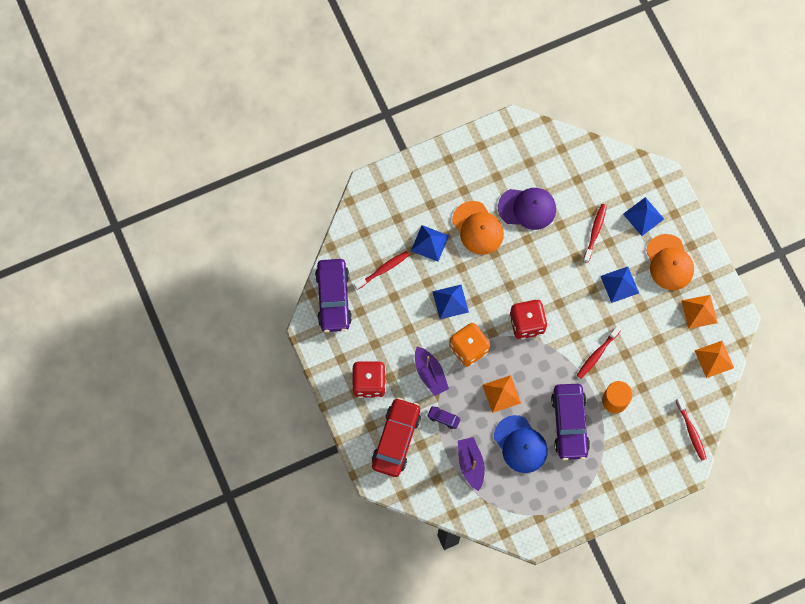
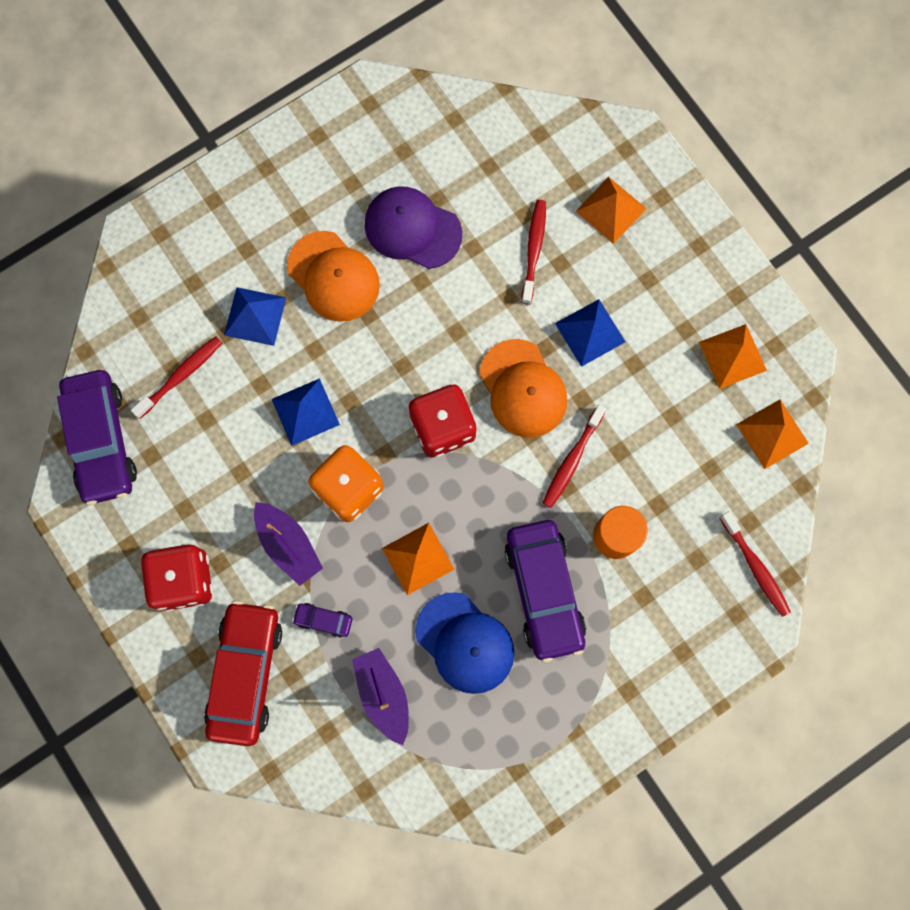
camera: 10 degrees left, 5 degrees up
(527, 208) = (412, 229): purple cap -> purple cap turned 150 degrees counterclockwise
(643, 216) = (611, 209): blue pyramid -> orange pyramid
(669, 262) = (668, 280): orange cap -> orange cap (523, 389)

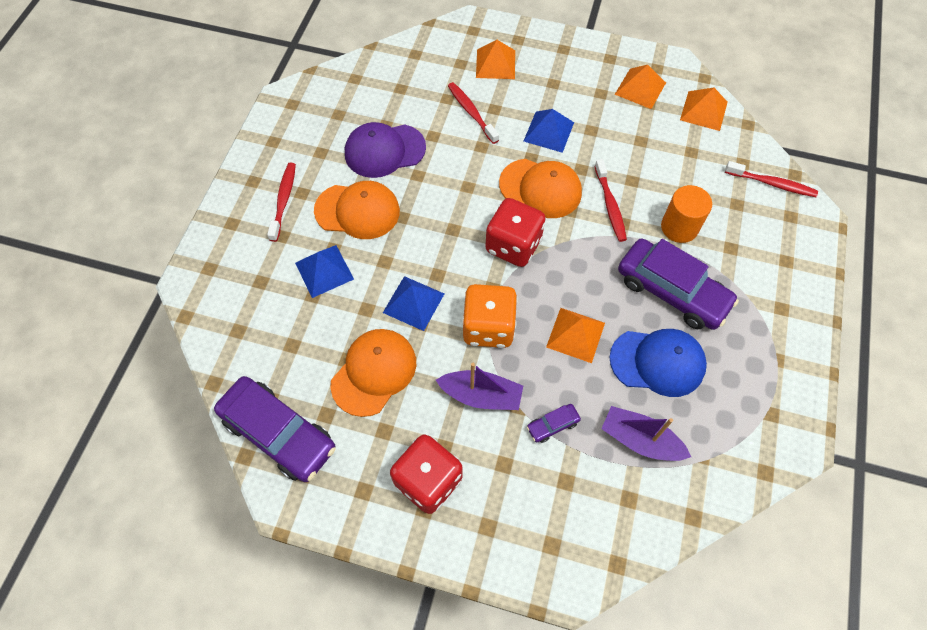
camera: 40 degrees left, 15 degrees down
(181, 376) = (303, 345): red toothbrush -> red toothbrush (284, 201)
(218, 450) = (374, 372): none -> orange cap
(246, 673) = (533, 508): red car -> none

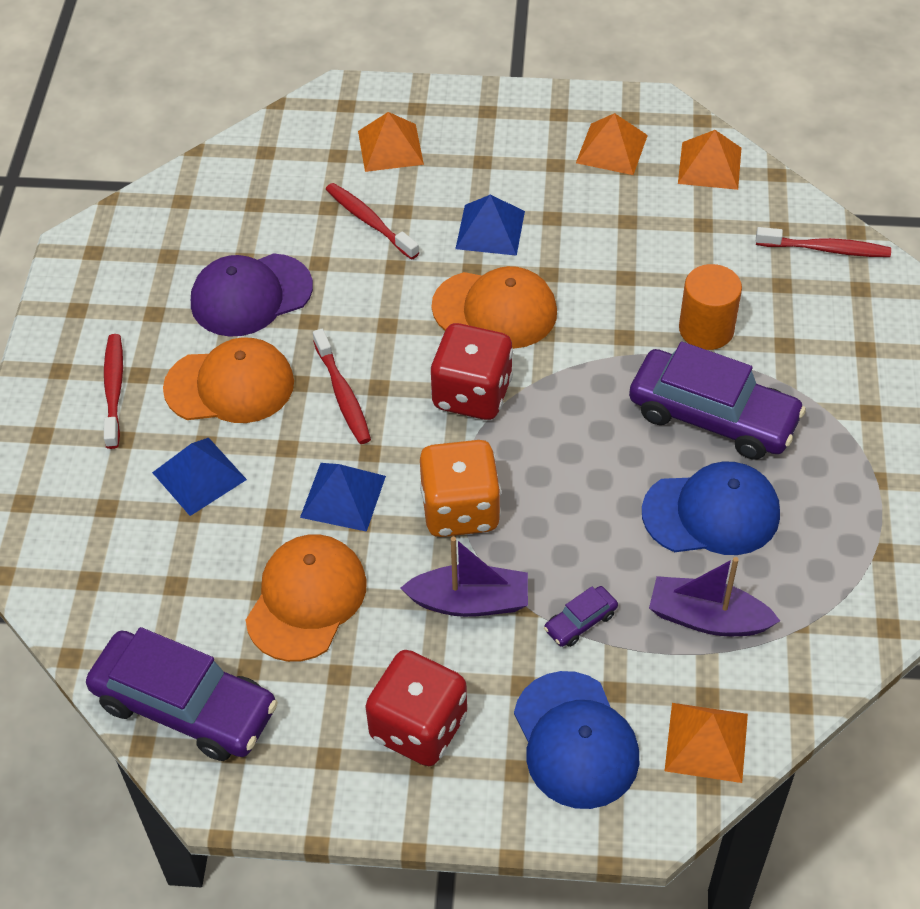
camera: 10 degrees left, 10 degrees down
(532, 513) = (575, 740): none -> blue cap
(575, 335) = (588, 497): orange pyramid -> orange pyramid (706, 742)
(610, 205) = (600, 316): red toothbrush -> red toothbrush (342, 394)

